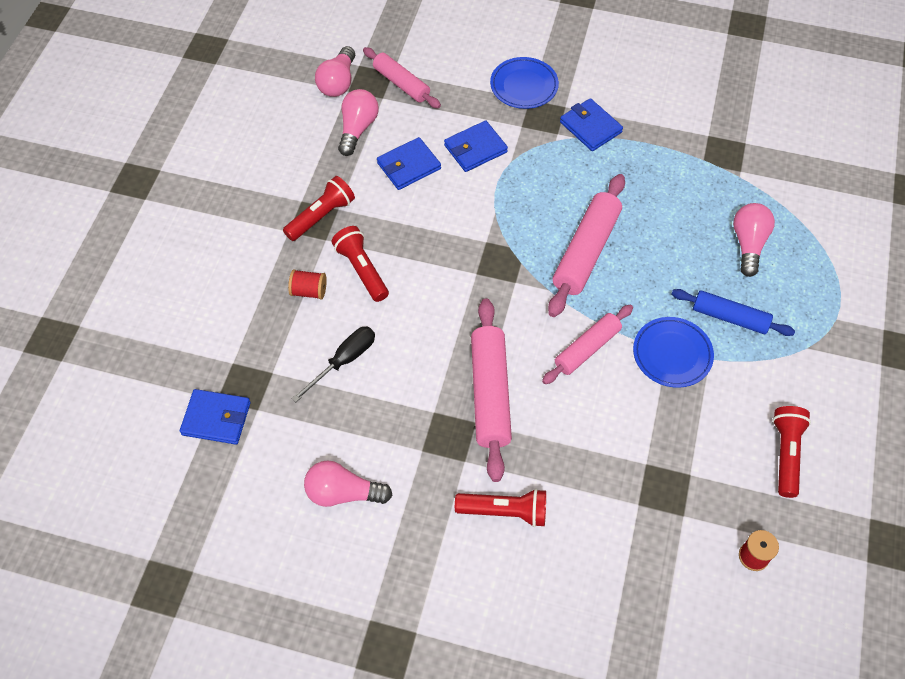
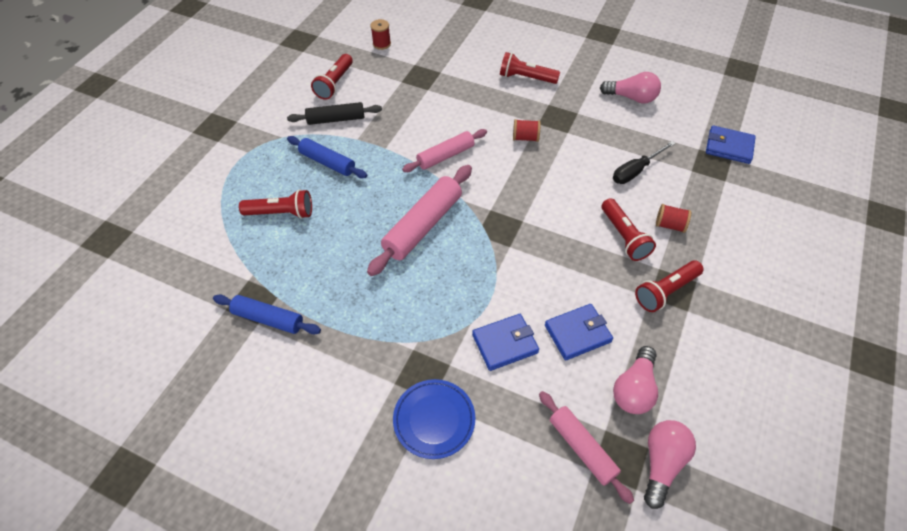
camera: 170 degrees left, 5 degrees down
(490, 393) = (525, 138): pink rolling pin -> red spool
(590, 127) = (376, 351): blue wallet -> none
(672, 354) = (383, 145): blue plate -> none
(700, 140) = (268, 319): none -> blue rolling pin
(748, 244) = (281, 213): pink light bulb -> red flashlight
(752, 387) = (336, 119): none -> black rolling pin

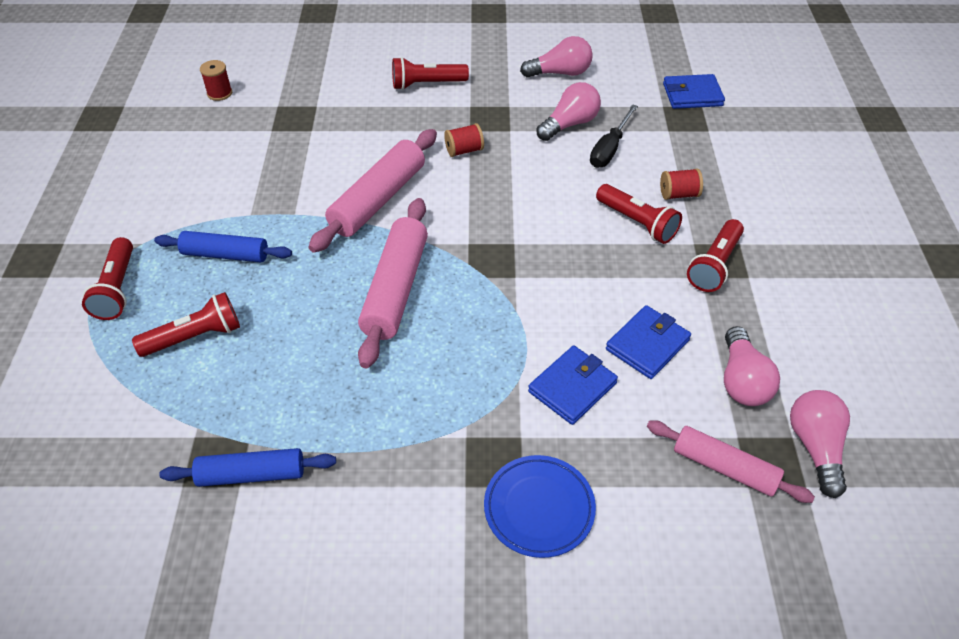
camera: 25 degrees left, 5 degrees down
(334, 83) = (181, 157): red flashlight -> red flashlight (117, 289)
(336, 119) = (207, 199): black rolling pin -> none
(445, 156) = (378, 200): pink rolling pin -> pink rolling pin, size x1.54
(615, 141) = (569, 124): none -> pink light bulb

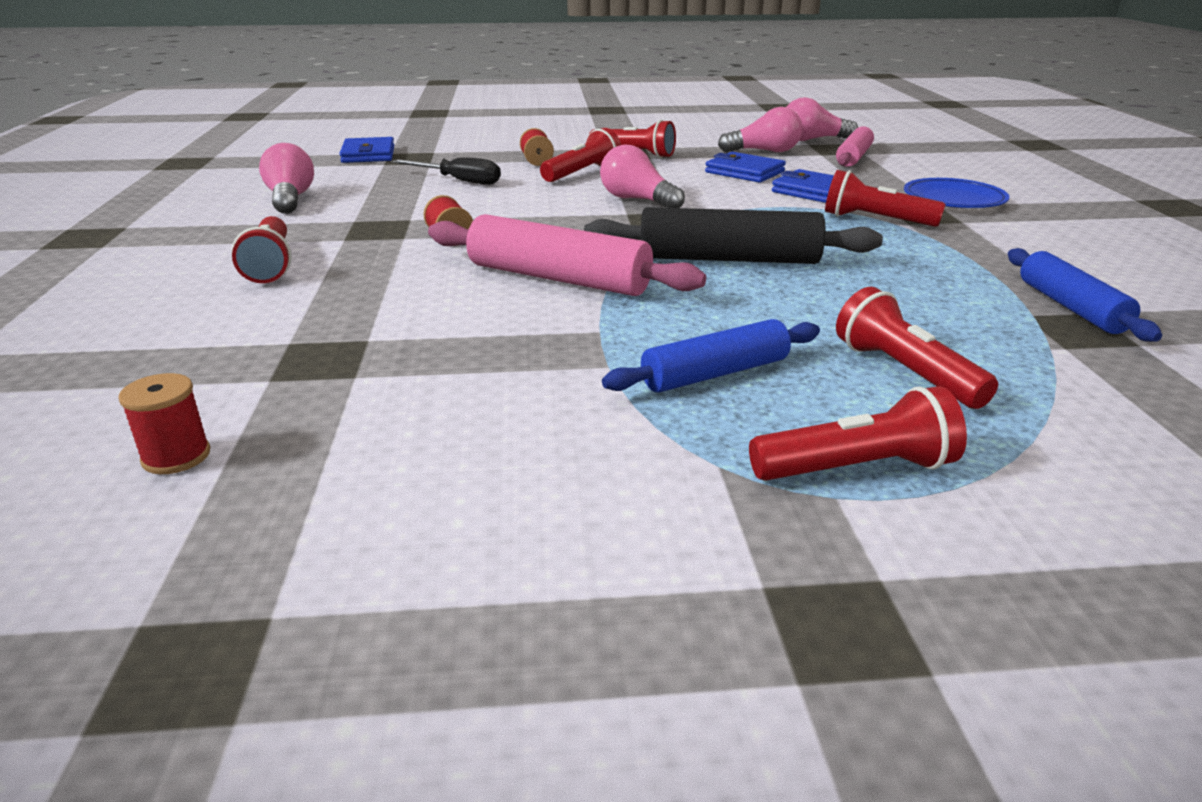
camera: 95 degrees left, 20 degrees down
(225, 254) = (715, 373): blue rolling pin -> blue rolling pin turned 60 degrees clockwise
(396, 289) = (728, 259): pink rolling pin -> black rolling pin
(476, 412) = (875, 220): none -> red flashlight
(569, 124) = (406, 195): pink light bulb -> pink light bulb (637, 200)

